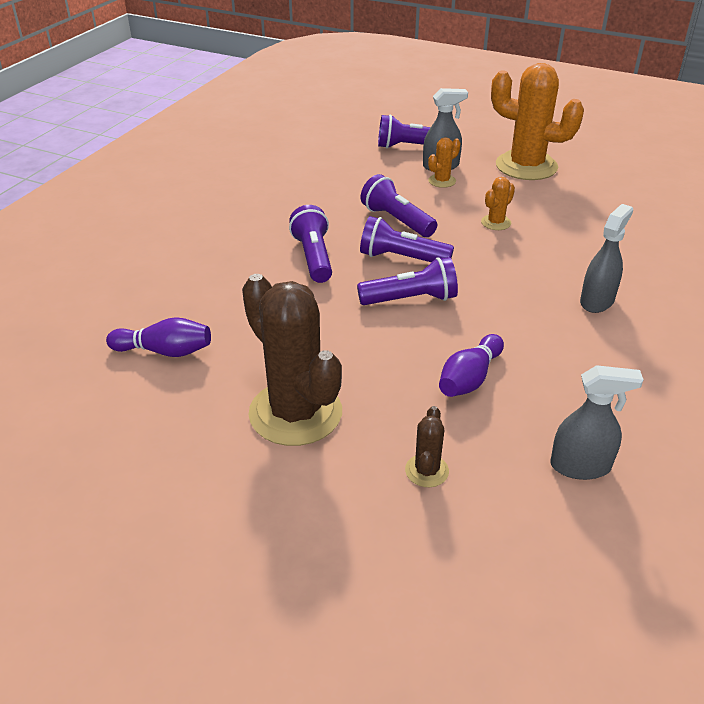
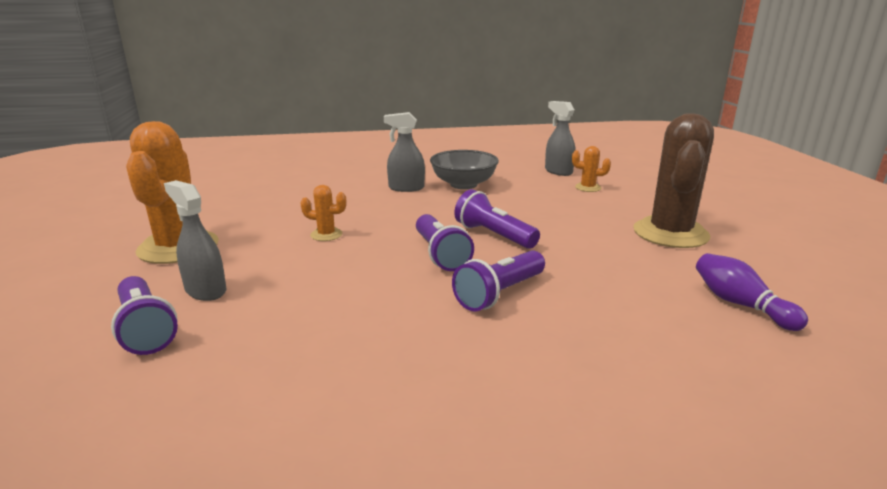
camera: 125 degrees left, 15 degrees down
(397, 220) = (372, 276): purple flashlight -> none
(426, 471) = (629, 194): brown cactus -> none
(442, 181) = (251, 279): orange cactus -> orange cactus (588, 188)
(469, 378) = (543, 201): purple bowling pin -> none
(580, 347) = (463, 184): none -> grey bowl

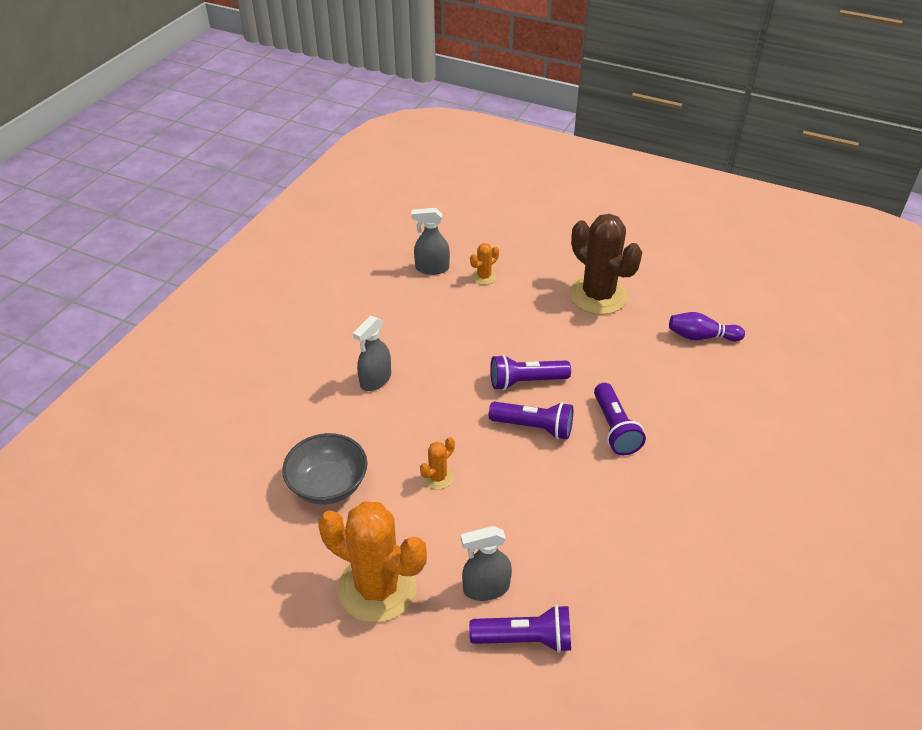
camera: 55 degrees left, 20 degrees up
(463, 184) = (404, 340): grey bowl -> grey bowl (328, 485)

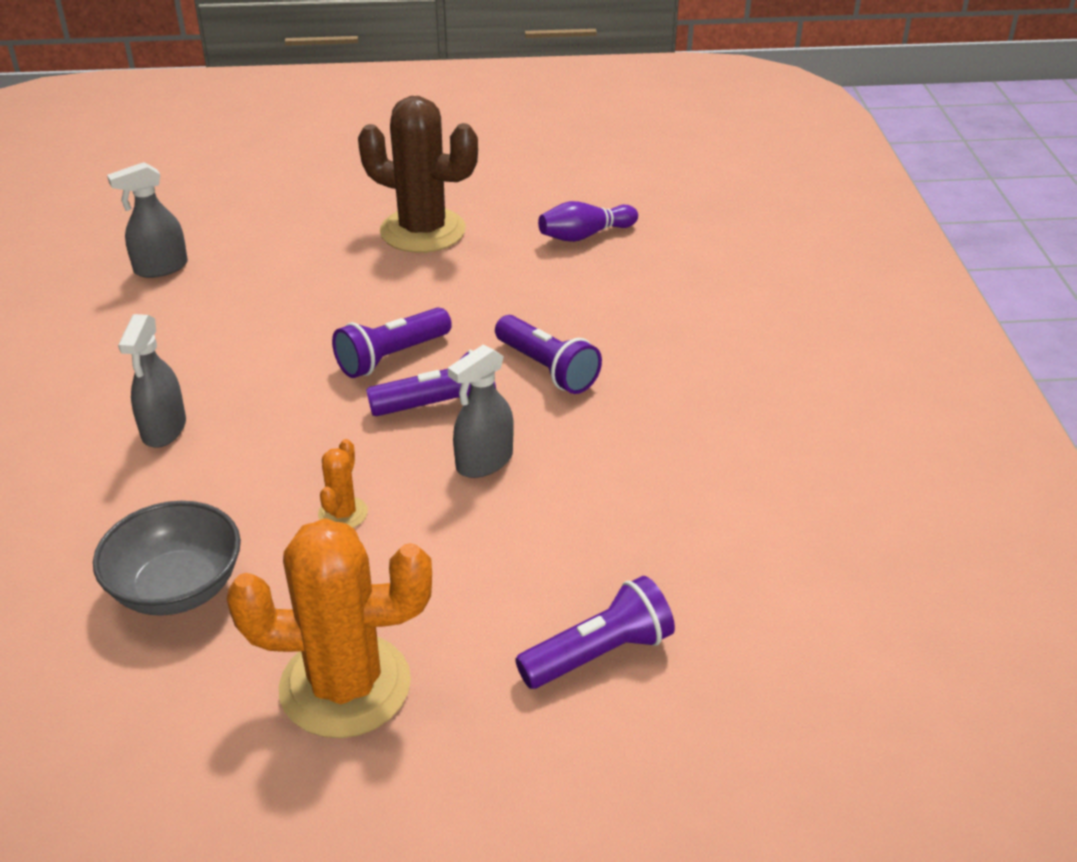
camera: 30 degrees left, 5 degrees down
(484, 277) = (247, 255): orange cactus -> none
(486, 588) = (504, 617): grey spray bottle -> grey spray bottle (484, 462)

